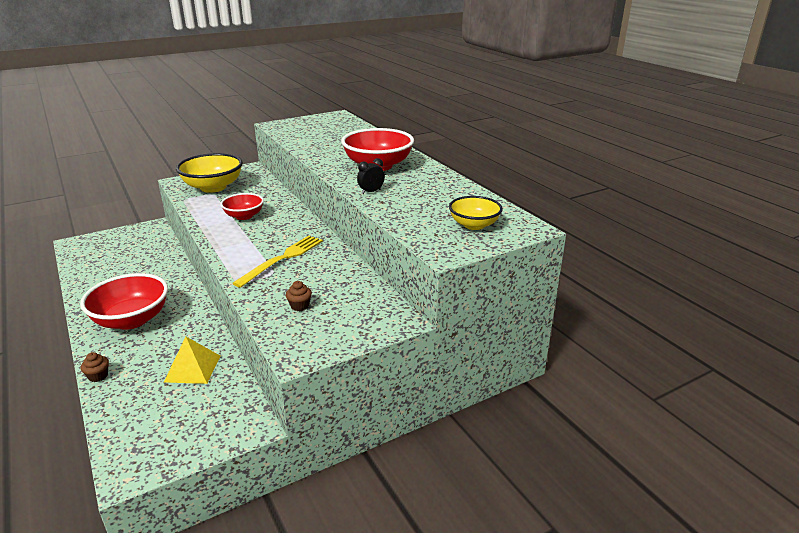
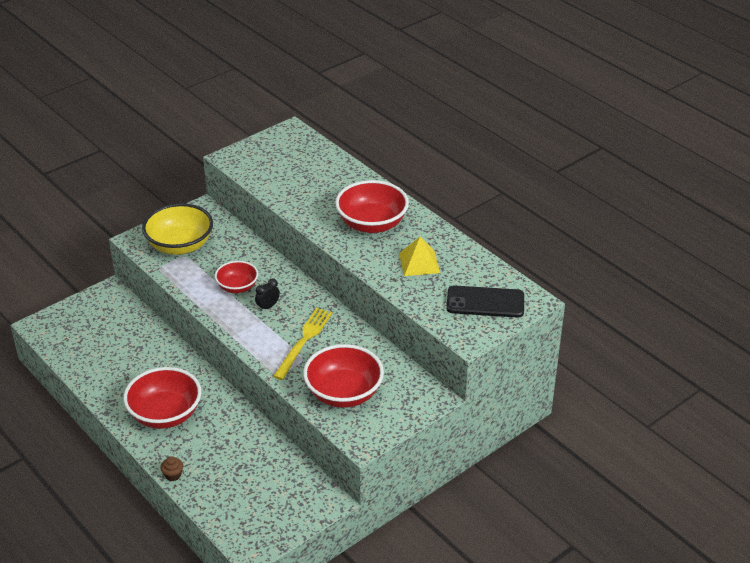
camera: 10 degrees left, 10 degrees up
(192, 368) = (252, 457): yellow pyramid -> yellow pyramid (419, 263)
(299, 306) = (343, 393): brown cupcake -> red bowl
(371, 192) = (379, 266): black clock -> black clock (268, 306)
(474, 225) = (485, 302): yellow bowl -> black phone

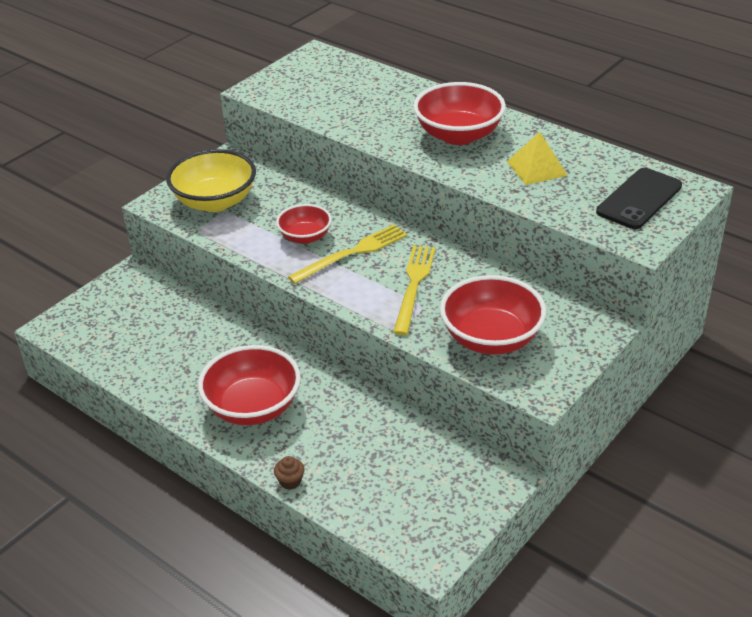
camera: 10 degrees left, 0 degrees up
(268, 306) = (352, 253): black clock -> yellow fork
(485, 302) = (639, 199): black phone -> black phone turned 45 degrees counterclockwise

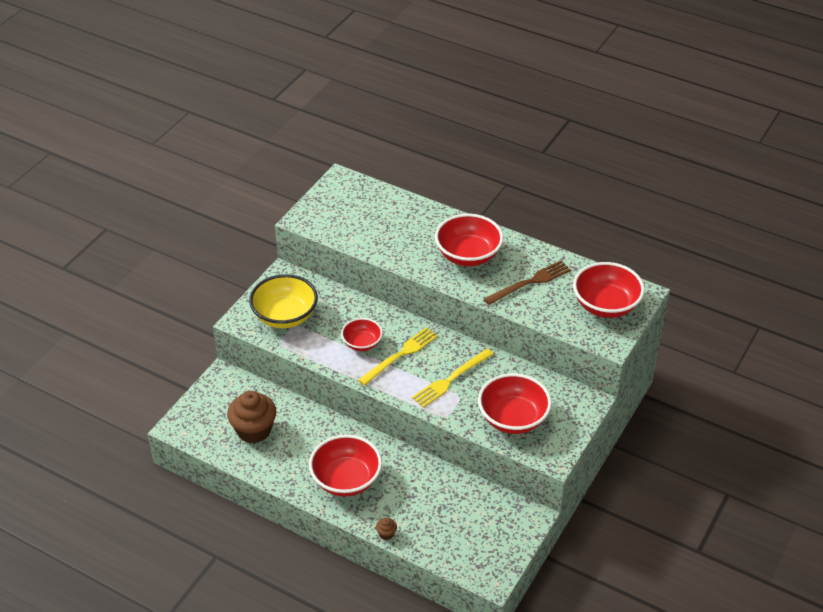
camera: 10 degrees left, 5 degrees up
(149, 338) = (254, 430): none -> brown cupcake
(414, 285) = (451, 379): yellow fork -> yellow fork turned 135 degrees counterclockwise
(536, 168) = (530, 282): yellow pyramid -> brown fork
(639, 199) = (605, 305): black phone -> red bowl

